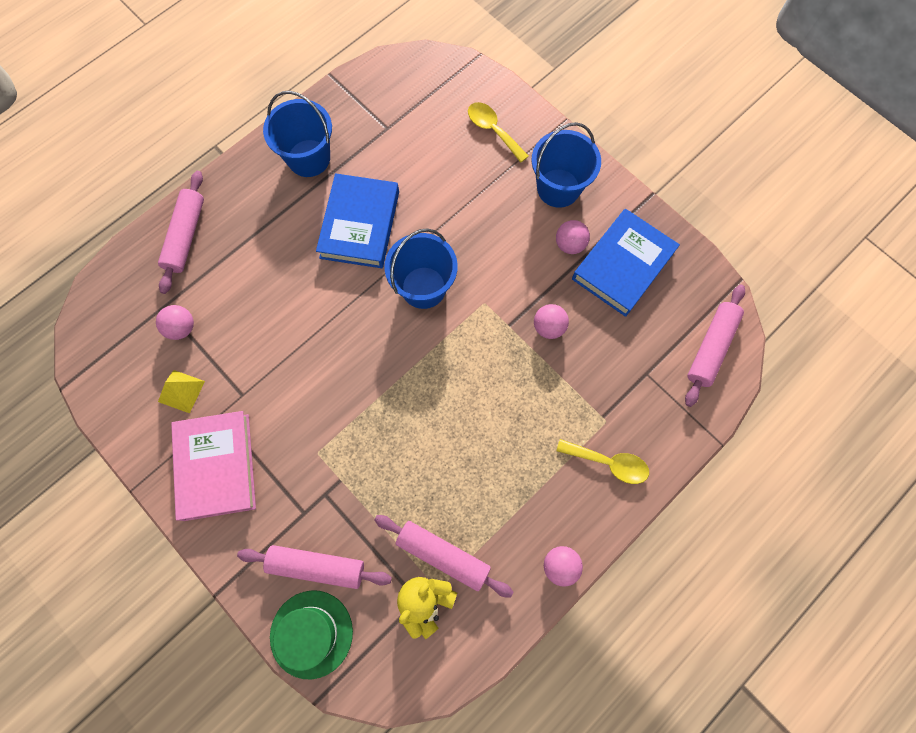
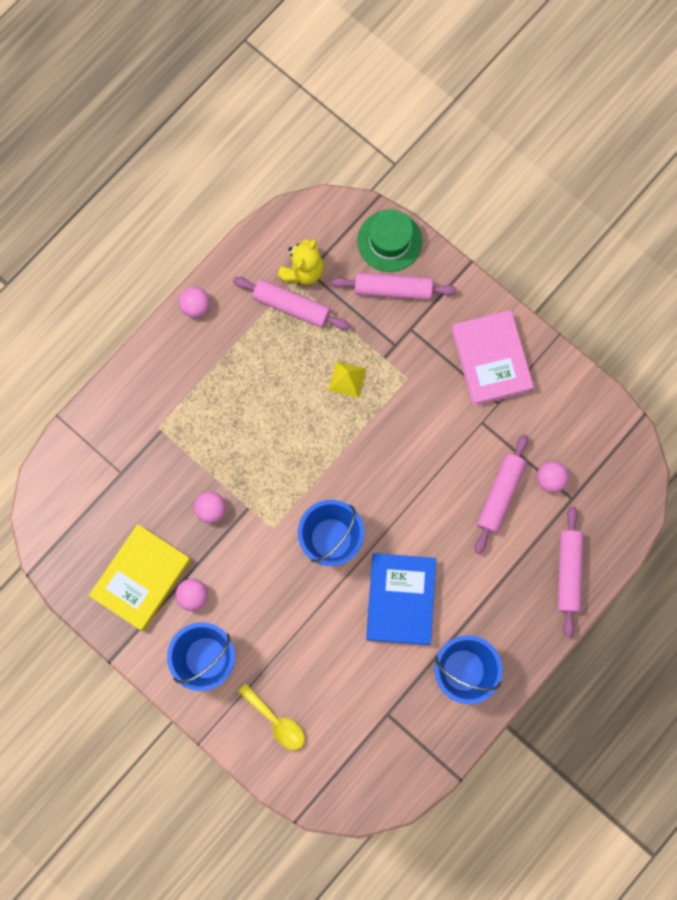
camera: 175 degrees right, 5 degrees up
(181, 391) = (536, 421): yellow pyramid -> yellow pyramid (347, 379)
(608, 463) = (156, 391): yellow spoon -> none
(622, 265) = (142, 578): blue book -> yellow book
(711, 348) = (61, 502): pink rolling pin -> pink rolling pin (500, 495)

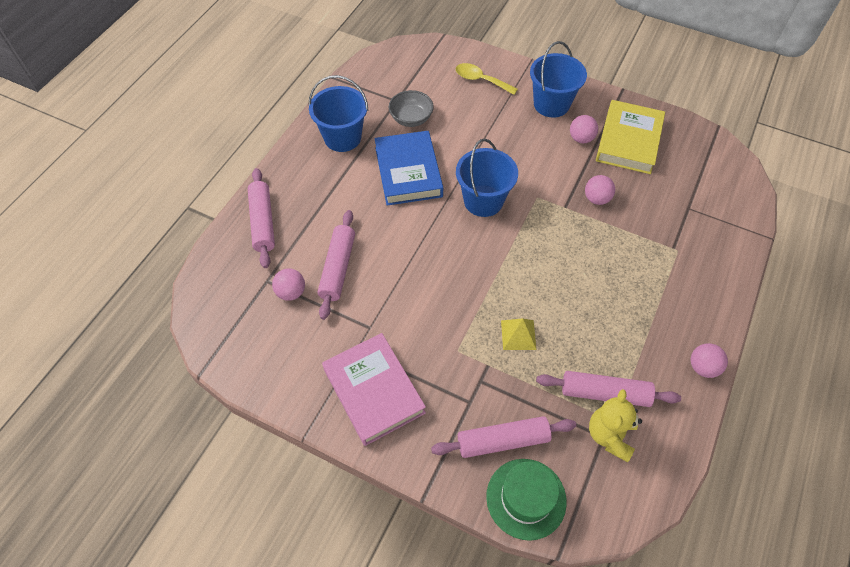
camera: 165 degrees right, 20 degrees down
(377, 679) = (411, 118): none -> grey bowl

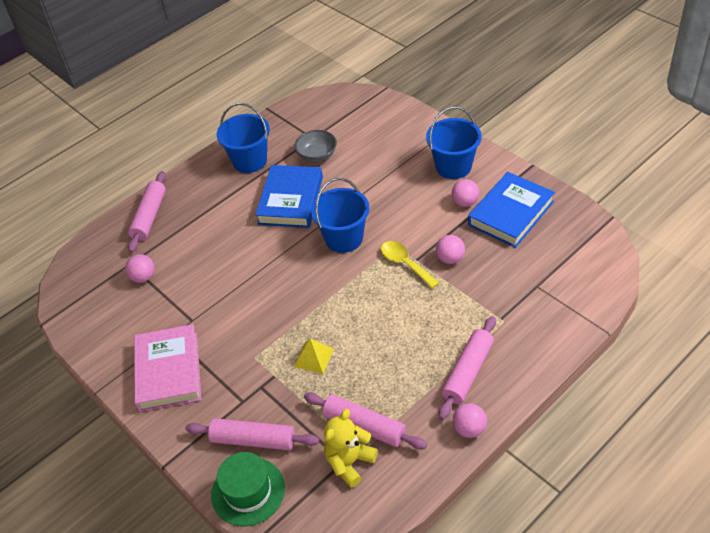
camera: 25 degrees right, 10 degrees down
(338, 268) = (190, 267): pink rolling pin -> pink rolling pin (468, 372)
(481, 80) = (398, 133): yellow spoon -> yellow spoon (405, 263)
(628, 141) = (510, 213): yellow book -> blue book

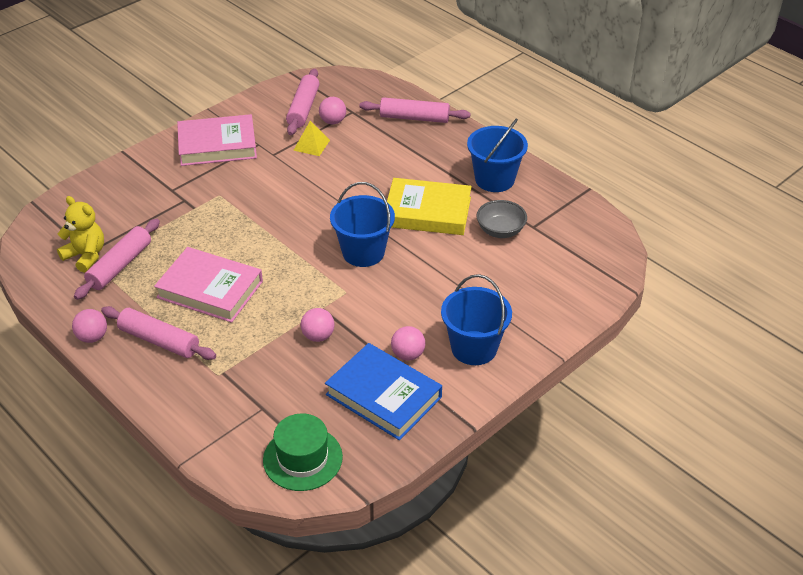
camera: 85 degrees right, 5 degrees down
(248, 491) = (80, 197): green hat -> green hat (302, 458)
(253, 440) = (129, 198): pink rolling pin -> pink rolling pin (303, 108)
(291, 200) = (427, 212): blue book -> yellow book
(314, 357) = (208, 232): yellow pyramid -> yellow pyramid (311, 145)
(396, 343) = (210, 289): none -> pink book
(405, 263) = (317, 299): yellow spoon -> none

